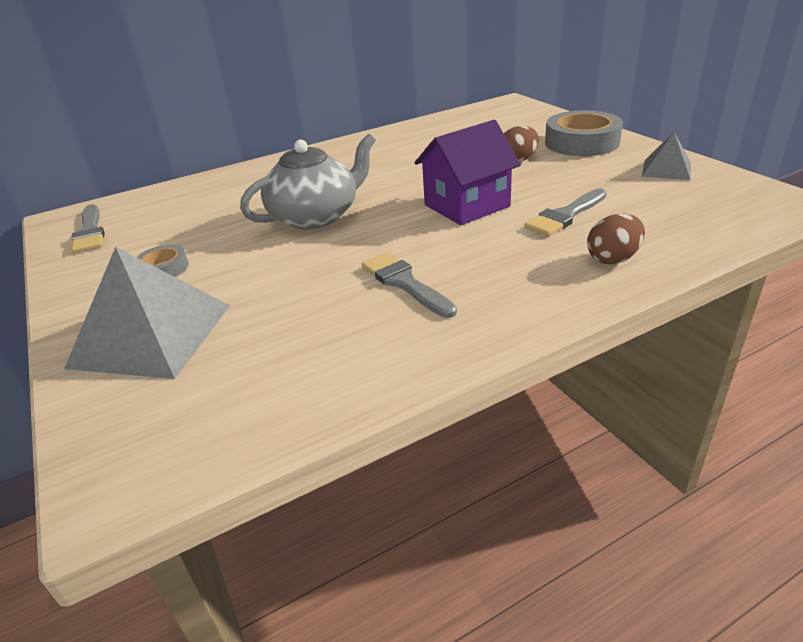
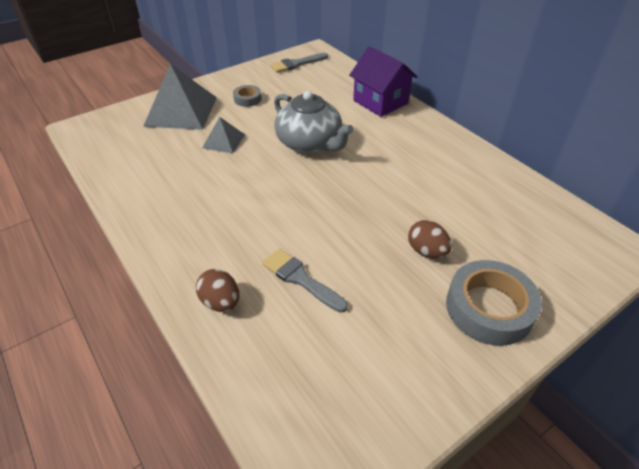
camera: 80 degrees right, 10 degrees up
(405, 283) = (210, 192): grey brush -> none
(467, 206) = (323, 218): purple house -> purple house (380, 102)
(666, 169) = (413, 378): grey pyramid -> grey pyramid (223, 141)

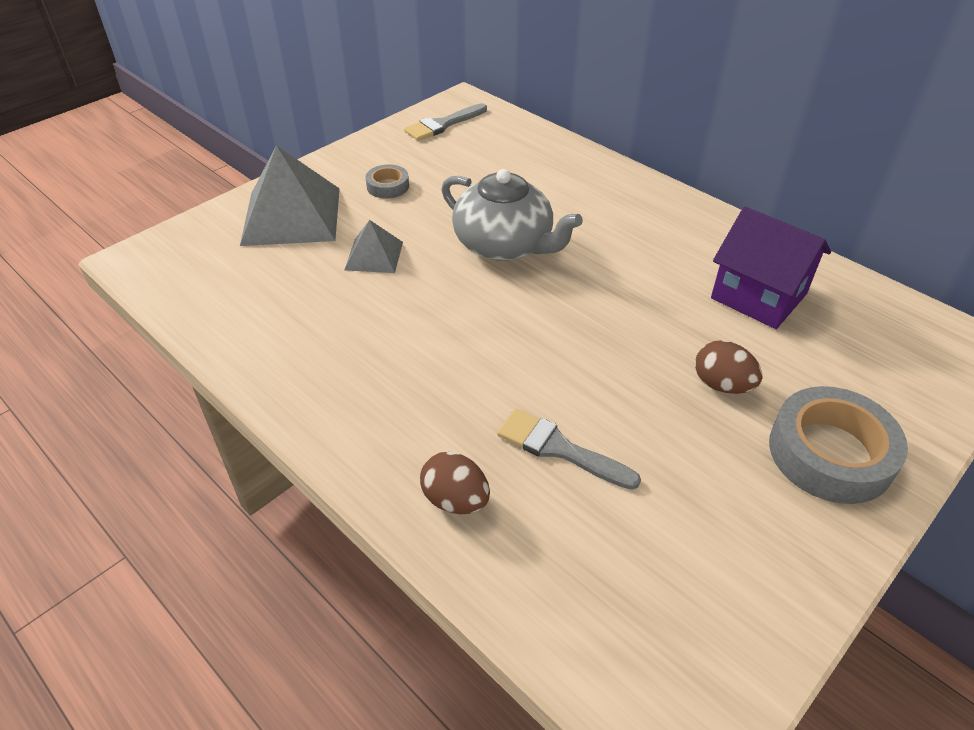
camera: 10 degrees left, 0 degrees up
(380, 102) = (586, 172): purple house -> purple house (758, 296)

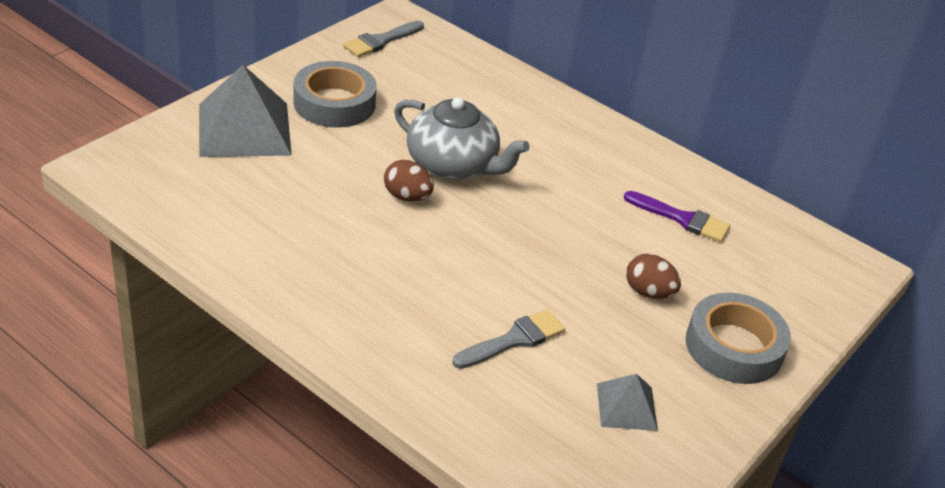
camera: 10 degrees left, 5 degrees down
(374, 255) = (331, 171): grey pyramid -> grey pyramid (627, 406)
(388, 186) = (334, 103): grey tape -> grey tape, size x1.97
(455, 500) = (430, 377): brown egg -> brown egg (407, 197)
(559, 449) = (514, 340): grey brush -> grey brush turned 120 degrees clockwise
(758, 296) = (682, 219): purple house -> purple brush

